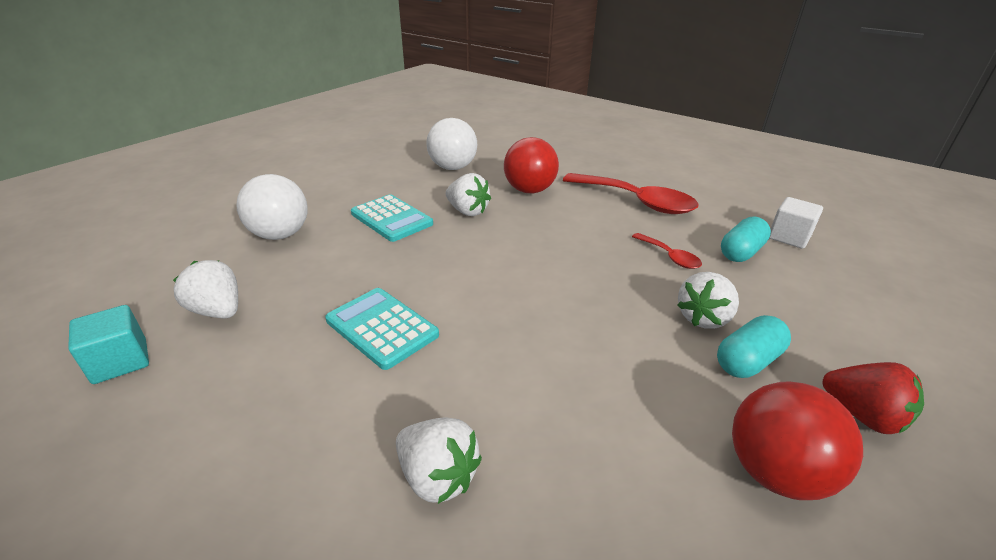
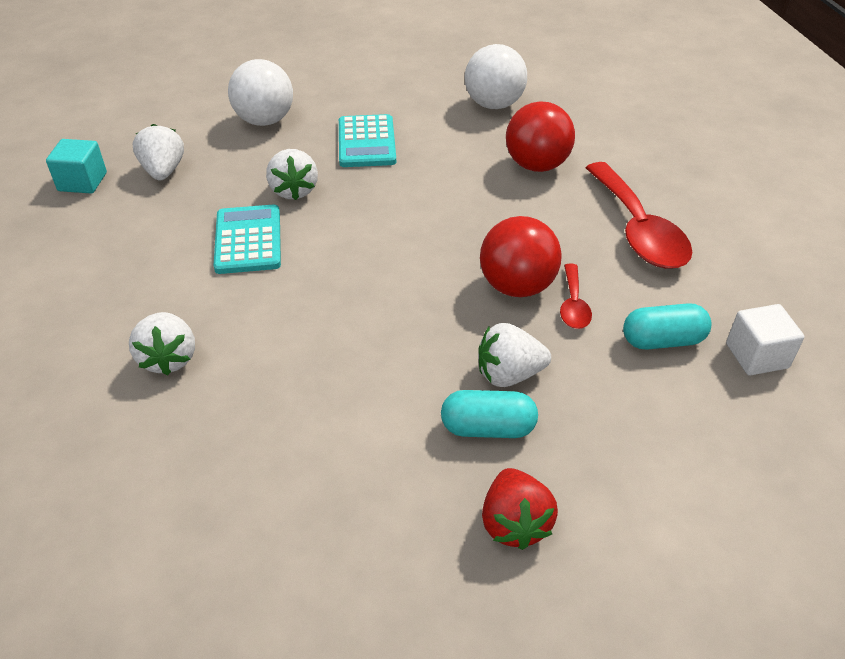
camera: 40 degrees right, 10 degrees up
(467, 211) = (443, 163): white strawberry -> white strawberry (294, 190)
(775, 472) = (375, 502): red ball -> red ball (517, 286)

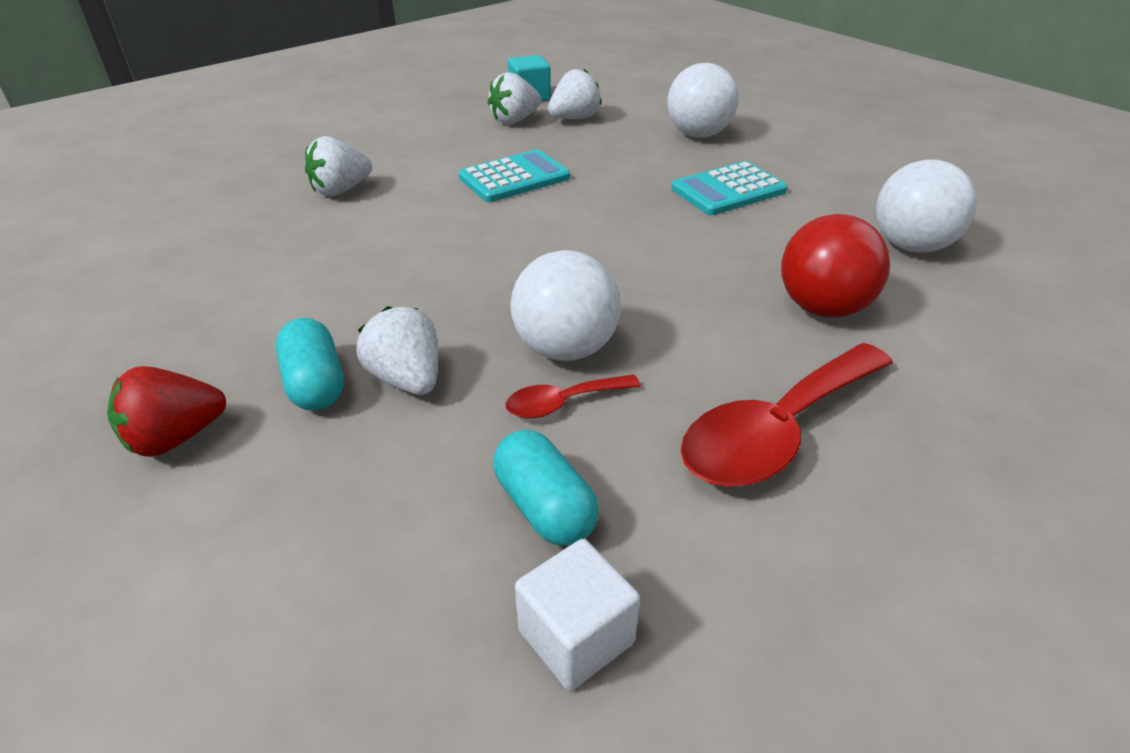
camera: 65 degrees right, 5 degrees down
(294, 190) = (606, 177): white strawberry -> white strawberry (515, 120)
(517, 286) = (565, 348): red ball -> white ball

